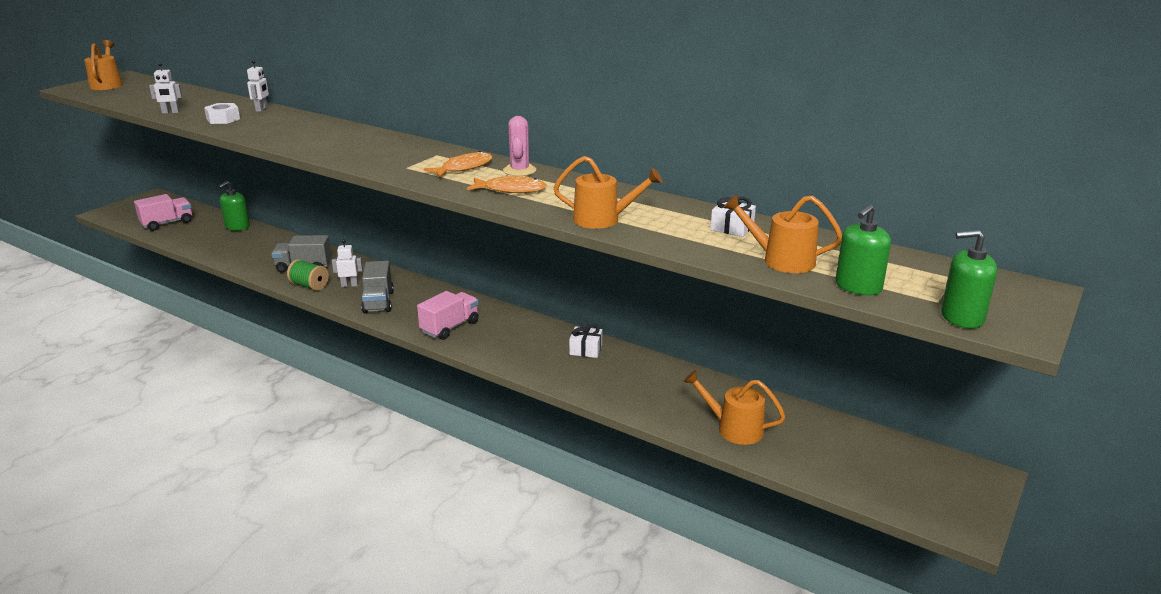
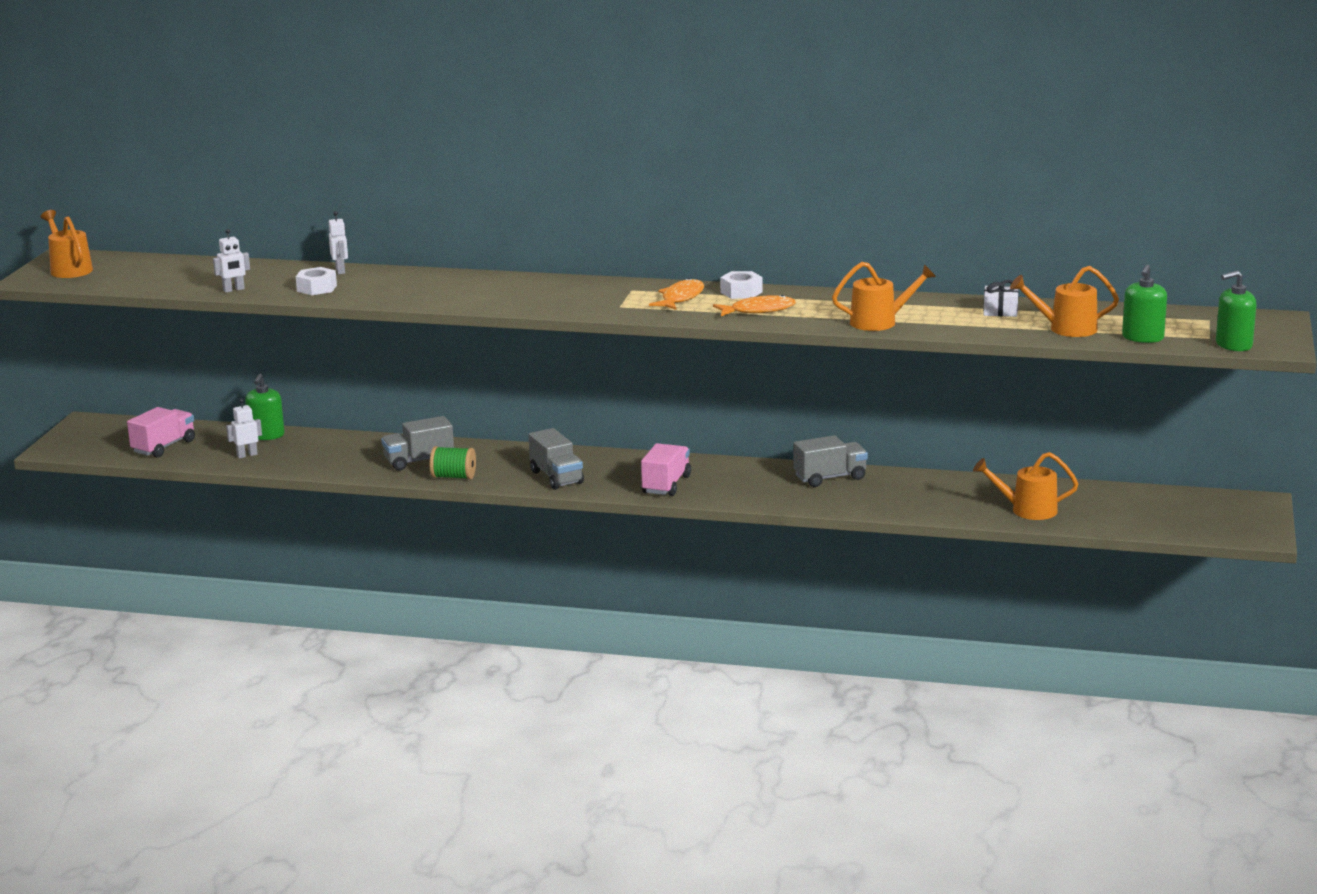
camera: 20 degrees left, 5 degrees down
(349, 285) = (500, 468): white robot -> white robot (247, 455)
(519, 170) = (741, 292): pink cactus -> white nut
(585, 349) = (830, 478): white gift -> grey truck

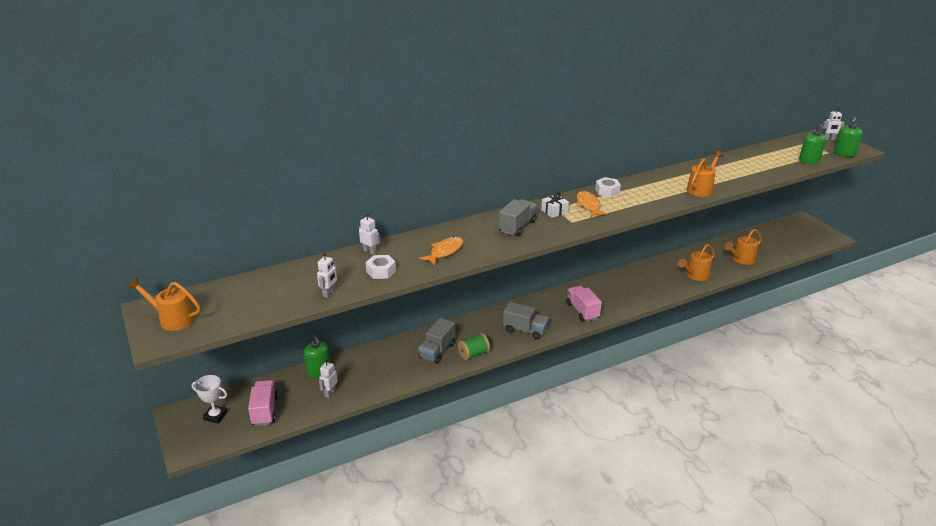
camera: 40 degrees left, 10 degrees up
(115, 435) = (215, 416): none -> white trophy
(759, 310) = (639, 200): orange fish -> orange fish (445, 251)
(830, 478) = (641, 274): grey truck -> grey truck (517, 226)
(1000, 311) = (731, 164): white gift -> white gift (554, 211)
(1065, 329) = (774, 166): orange watering can -> orange watering can (695, 275)
(1260, 325) = (829, 139): none -> white robot

